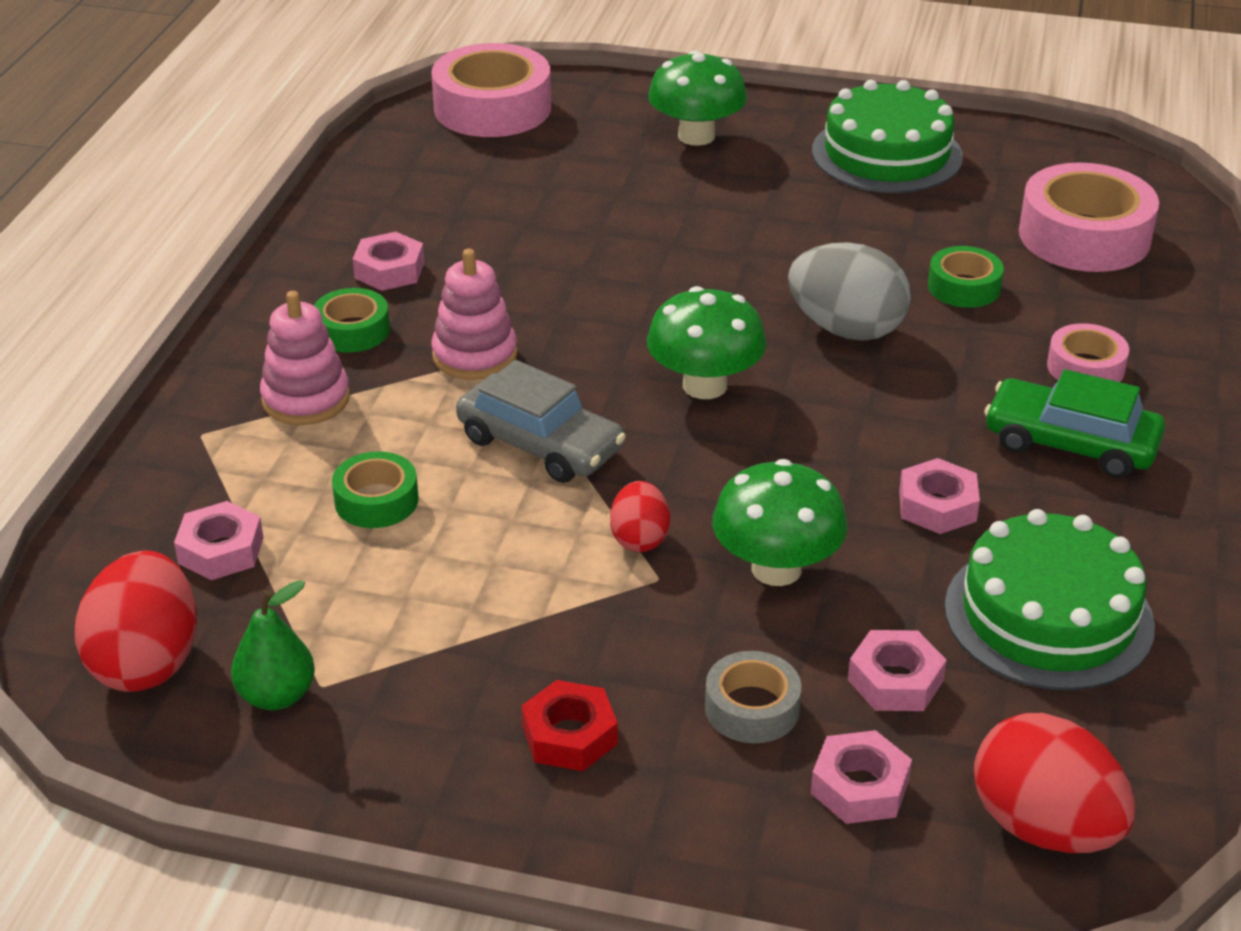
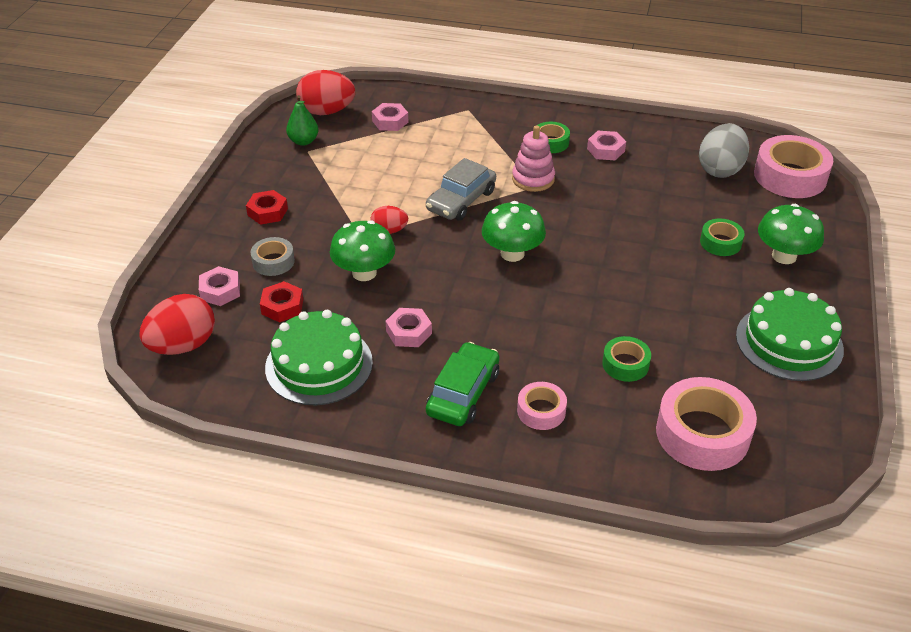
camera: 90 degrees right, 5 degrees up
(306, 399) = (494, 134): pink stacking toy -> none
(376, 500) = (420, 157): green tape -> green tape (720, 242)
(846, 329) = (571, 309): grey egg -> grey egg (720, 169)
(895, 680) = (282, 306): pink nut -> red nut

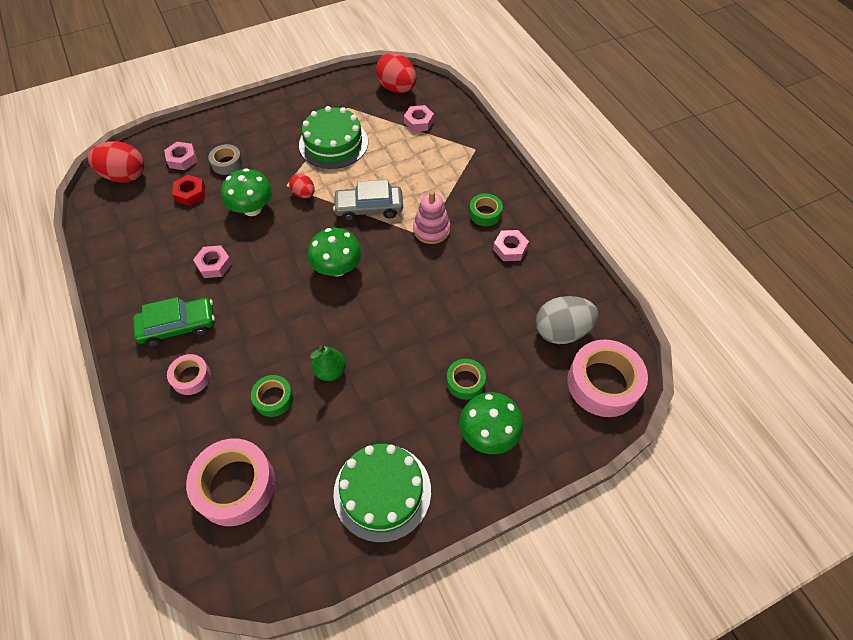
camera: 50 degrees right, 15 degrees up
(267, 212) = (270, 130): red nut -> none
(303, 141) = (355, 99): green pear -> green pear (330, 371)
(319, 365) = (152, 242): green cake -> green cake (333, 143)

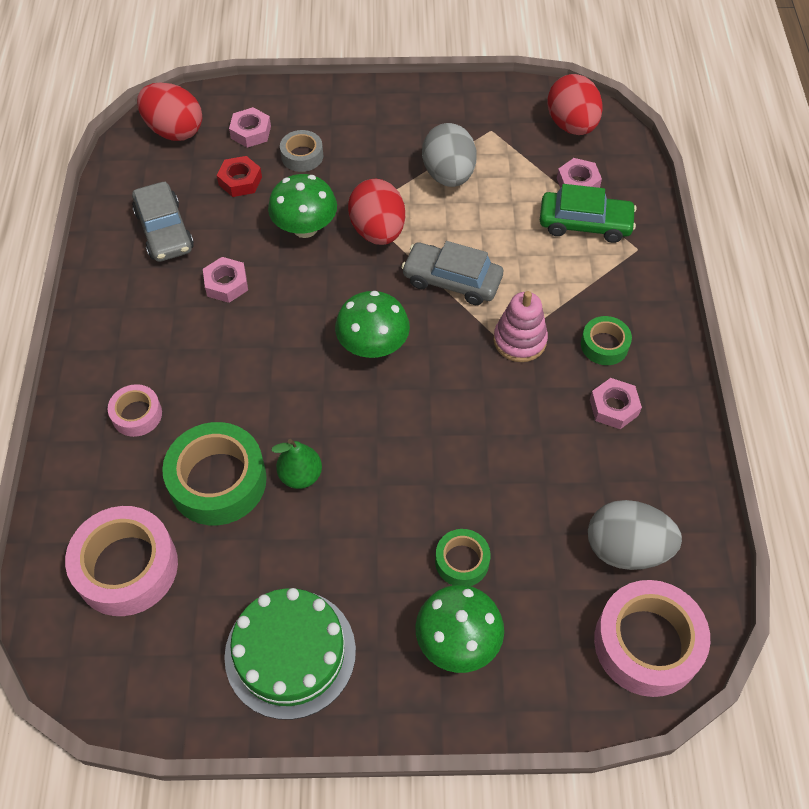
camera: 25 degrees right, 0 degrees up
(150, 245) = (164, 230): none -> grey car
(178, 326) = (150, 345): green car -> green car (585, 224)
(273, 398) = (218, 481): green tape -> green tape, size x1.87
(304, 194) = (378, 231): red egg -> red egg, size x1.78
(333, 143) = (448, 175): green cake -> grey egg

